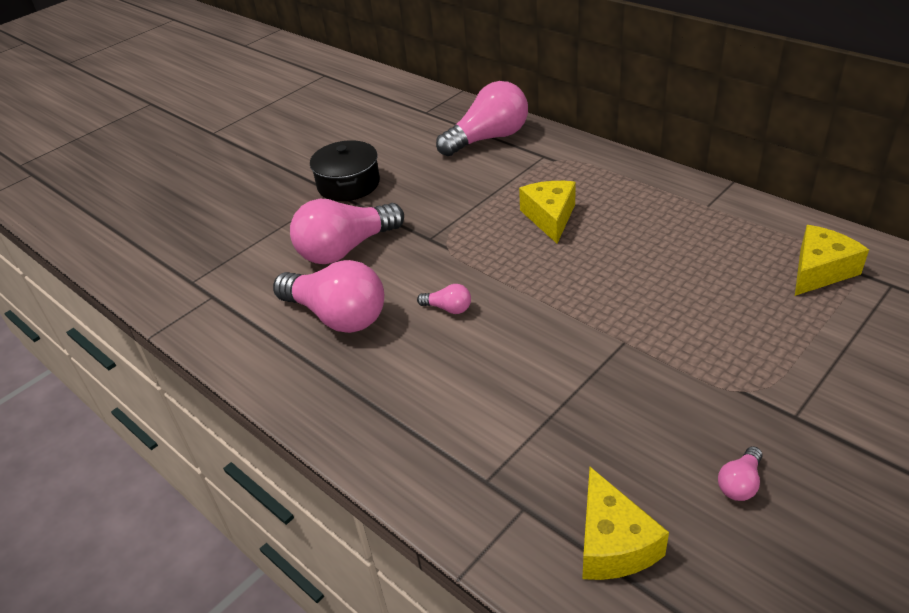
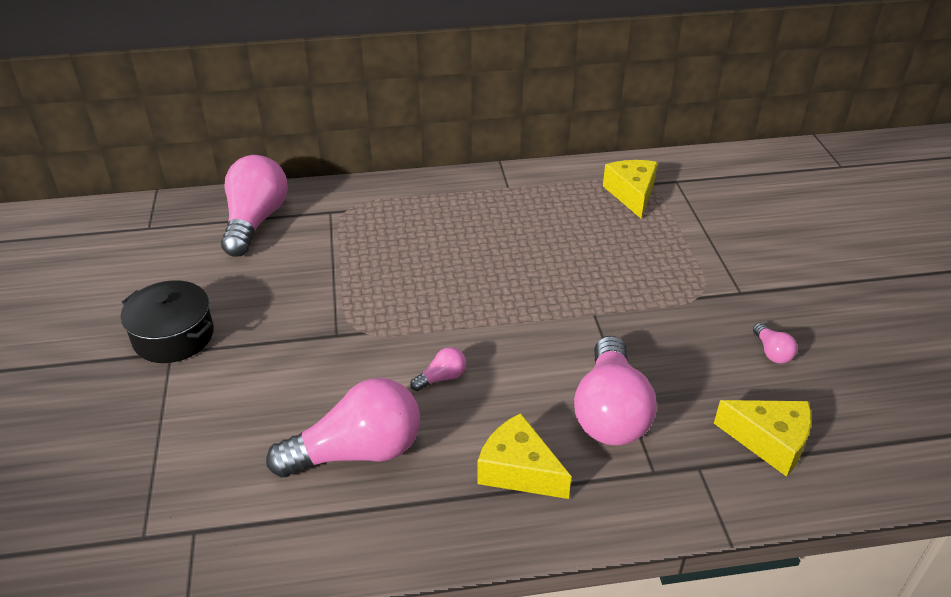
camera: 55 degrees left, 0 degrees up
(346, 249) = (270, 393): pink light bulb -> pink light bulb (610, 412)
(550, 217) = (411, 258): yellow cheese -> yellow cheese (518, 470)

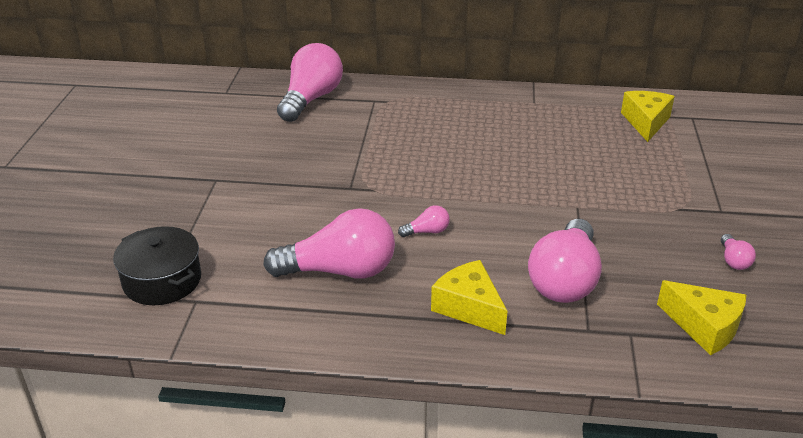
camera: 15 degrees right, 5 degrees down
(173, 336) = (221, 169): black pot -> black pot (162, 280)

